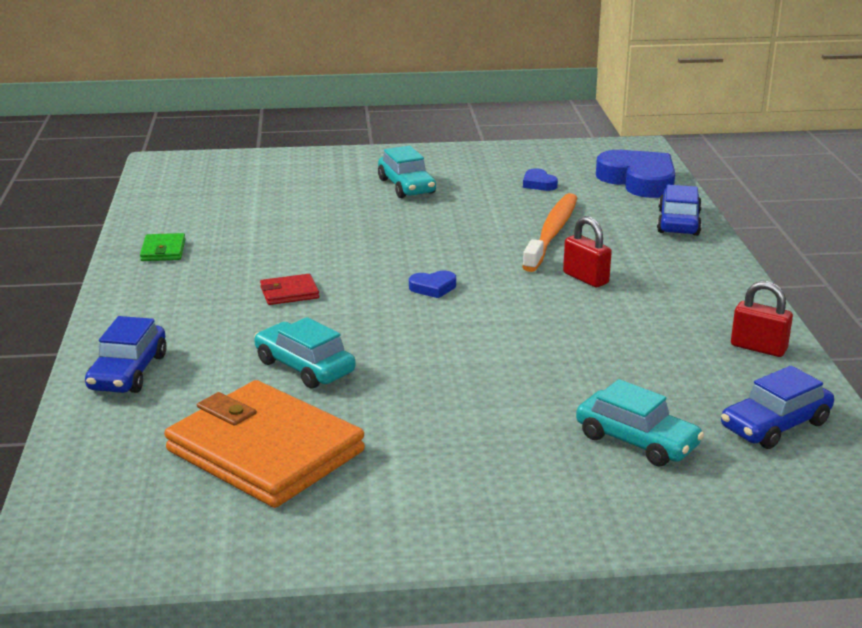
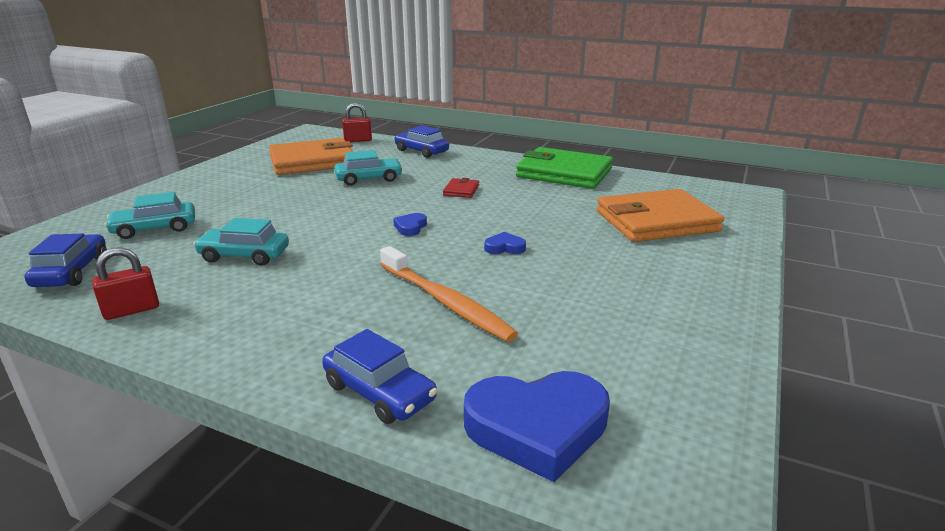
camera: 120 degrees right, 0 degrees up
(163, 250) = (564, 173): green wallet -> green wallet, size x2.42
(286, 189) = (656, 221): none -> orange wallet
(406, 186) = (628, 268): turquoise car -> turquoise car (244, 255)
(538, 184) = (583, 342): blue heart -> blue heart (504, 247)
(585, 278) = (342, 284): red padlock -> red padlock (358, 140)

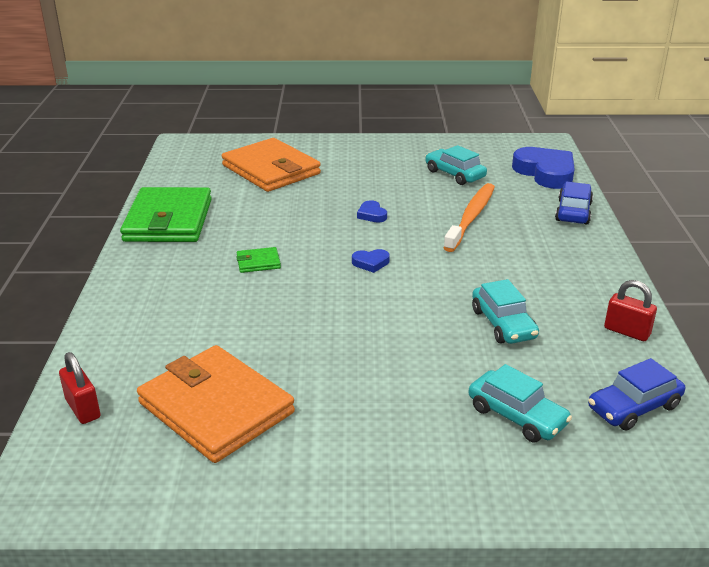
camera: 115 degrees left, 5 degrees up
(369, 179) = (259, 331): turquoise car -> turquoise car (454, 174)
(421, 151) = (122, 328): blue car -> none
(461, 190) = (258, 262): red wallet -> green wallet

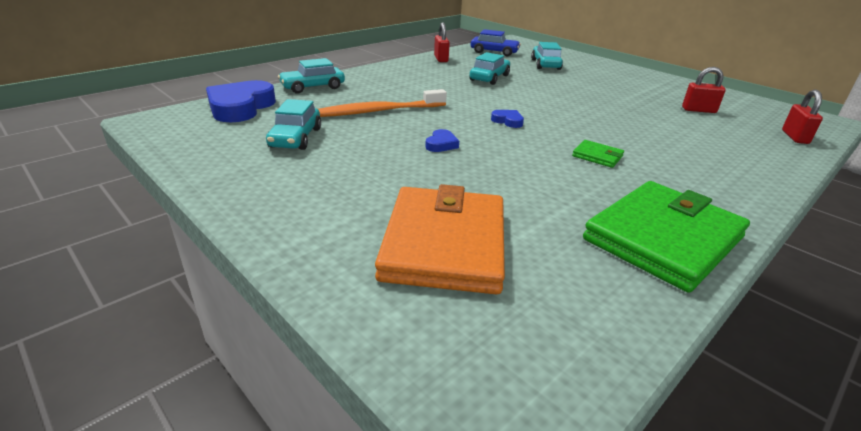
camera: 135 degrees left, 0 degrees up
(216, 408) = (698, 110): orange wallet -> red padlock
(573, 212) = (313, 87): blue car -> turquoise car

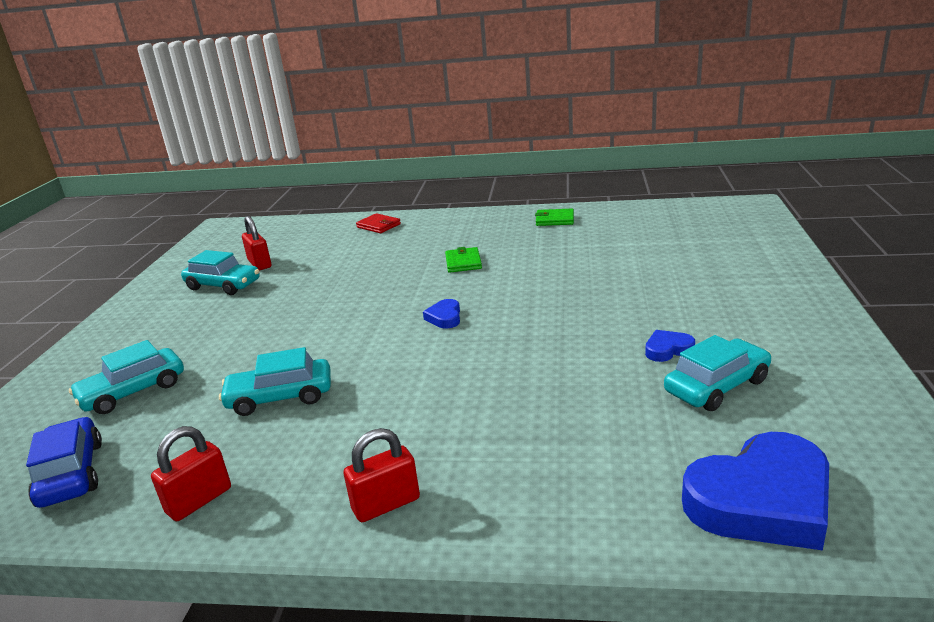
camera: 125 degrees left, 5 degrees down
(313, 87) = (575, 511): turquoise car -> turquoise car (223, 285)
(377, 111) = (557, 393): orange toothbrush -> none
(441, 144) = (565, 317): blue heart -> blue heart (667, 349)
(444, 244) = (689, 253): orange wallet -> none
(663, 239) = (554, 220): green wallet -> green wallet, size x0.41
(756, 162) = (378, 226): none -> red wallet
(795, 137) = (292, 227): red padlock -> red padlock (386, 504)

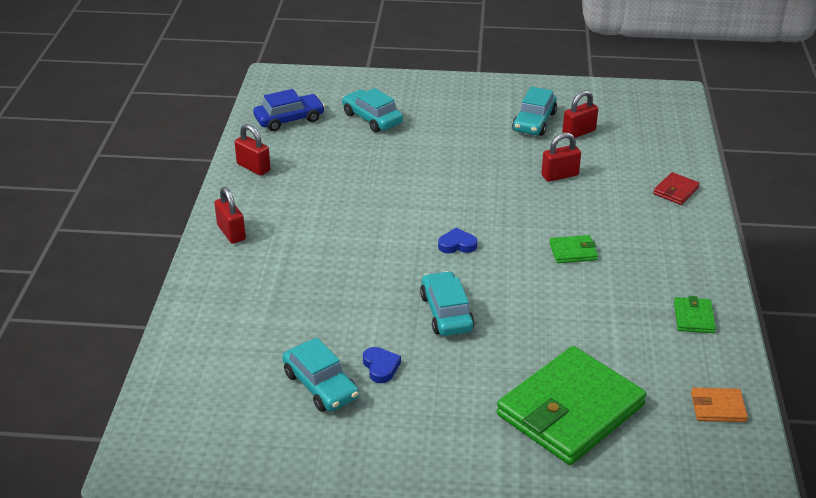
camera: 85 degrees right, 10 degrees up
(280, 397) = (352, 178): turquoise car -> turquoise car (446, 313)
(333, 271) = (559, 175): none -> red padlock
(659, 213) = (718, 407): none -> orange wallet
(688, 259) = (570, 410): none -> green wallet
(761, 500) = (191, 381): blue heart -> none

